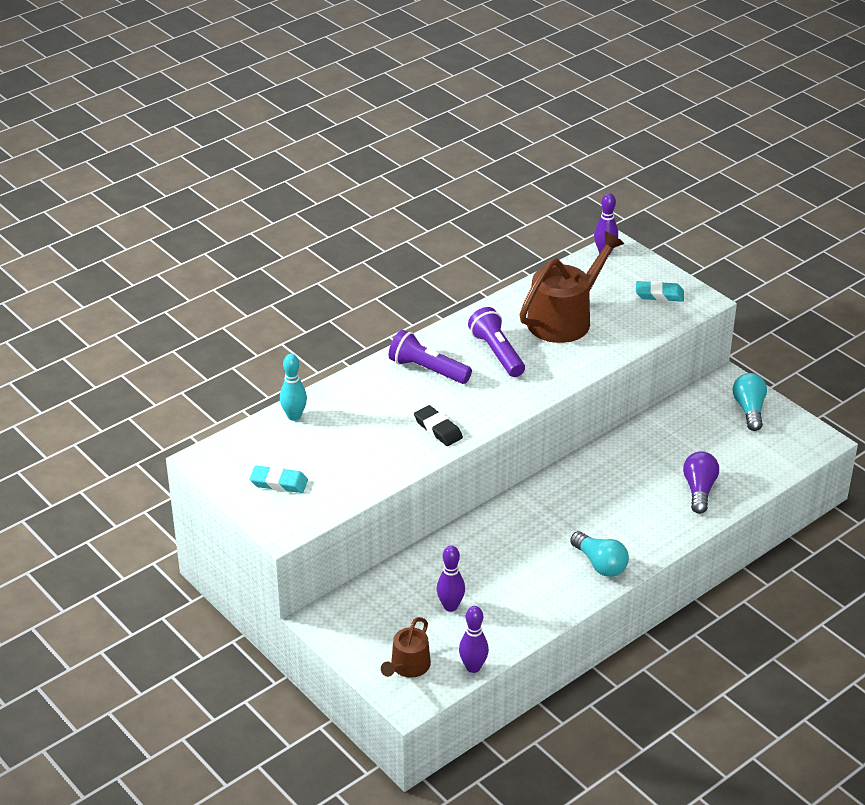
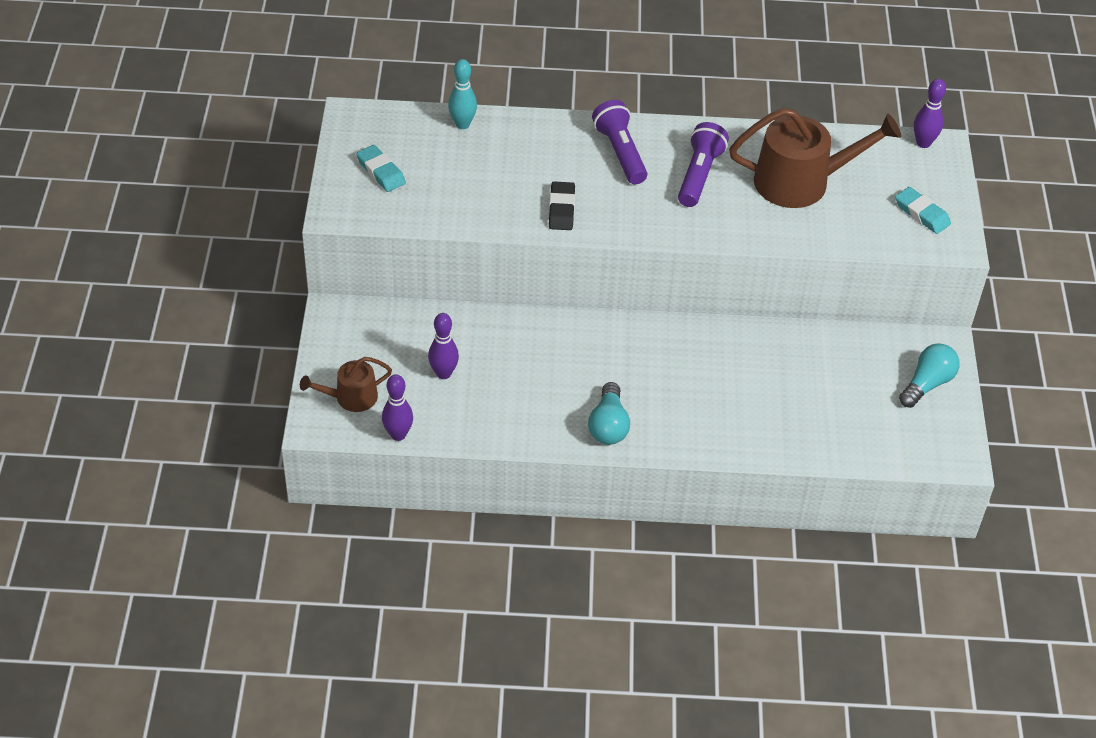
camera: 40 degrees right, 10 degrees up
(699, 490) = (781, 423): purple light bulb -> none

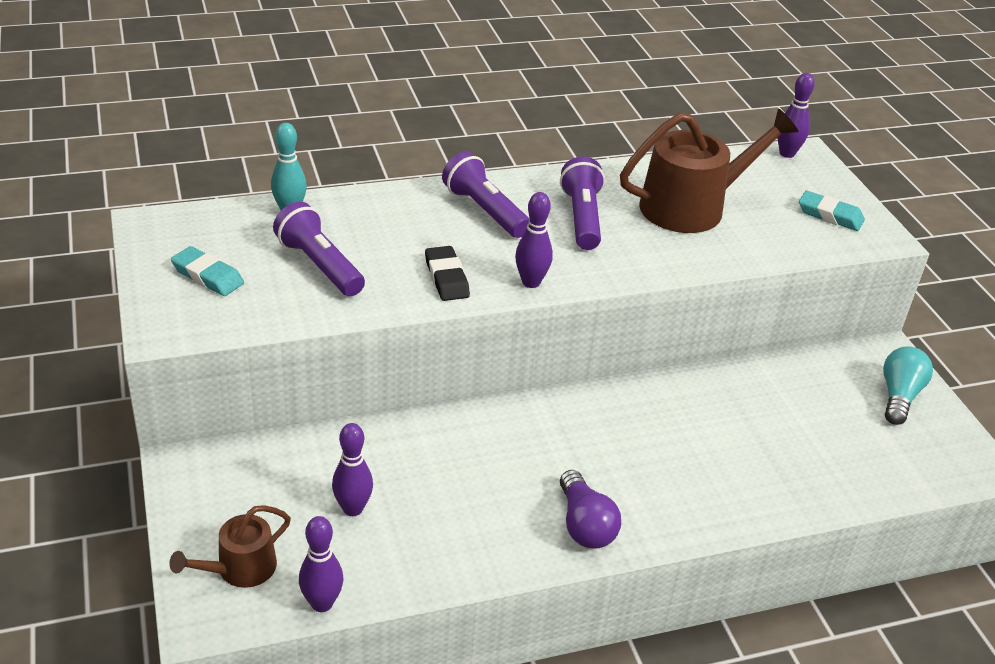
camera: 20 degrees left, 10 degrees down
(467, 179) = (319, 265): none -> purple flashlight
(608, 425) = (584, 525): turquoise light bulb -> purple light bulb
(627, 226) = (531, 282): none -> purple bowling pin

